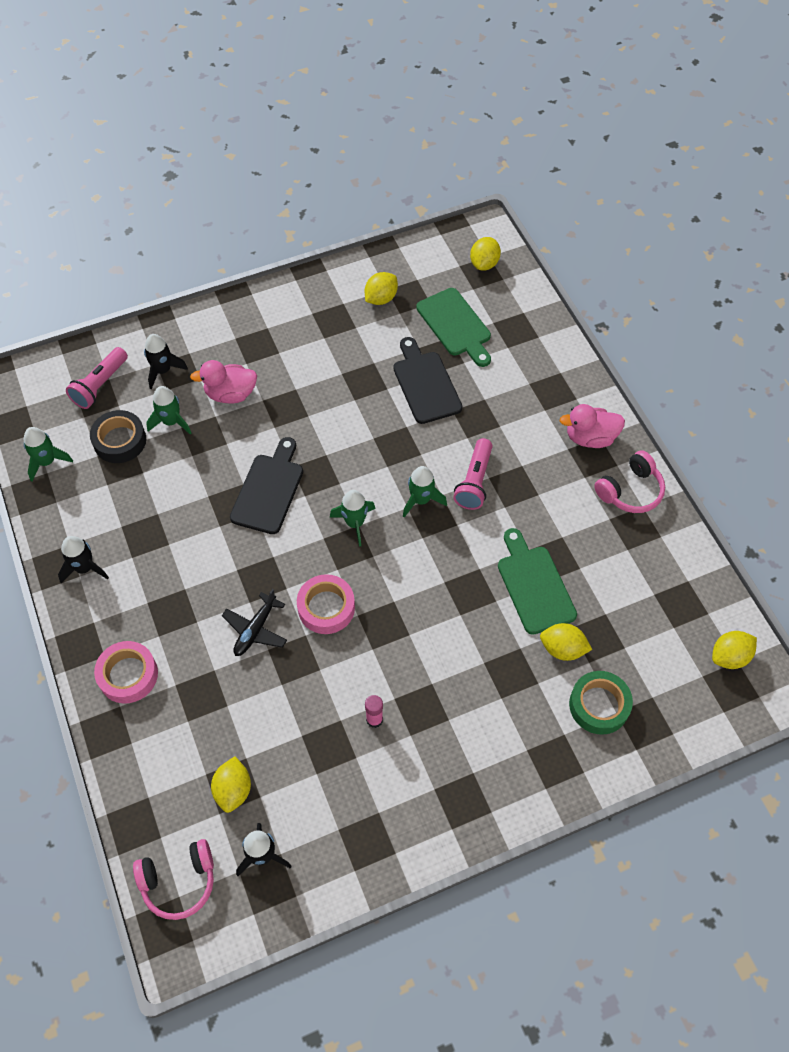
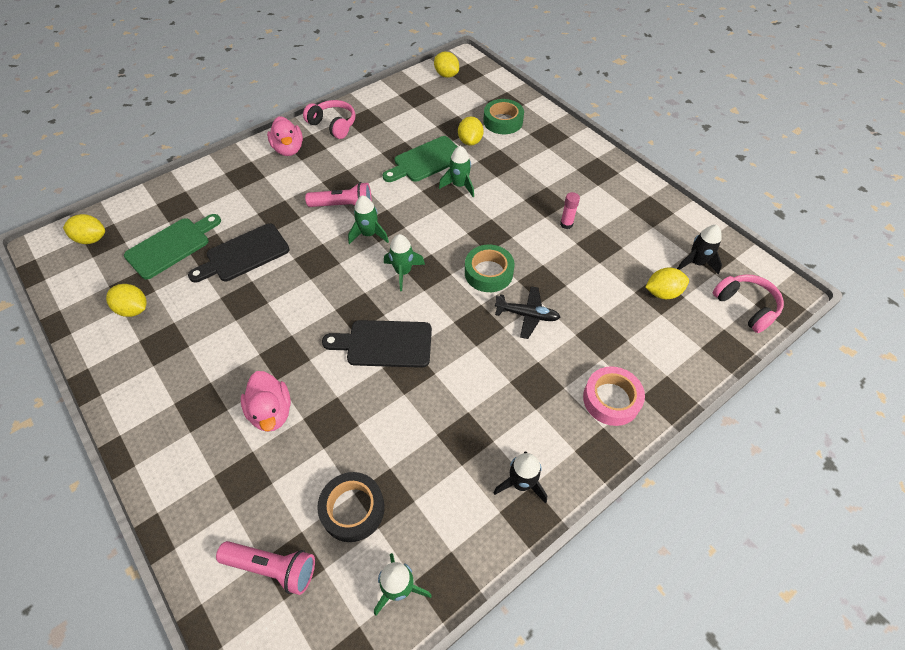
camera: 105 degrees left, 5 degrees down
(163, 370) = (243, 496): black rocket -> none
(171, 422) = (317, 461): green rocket -> green rocket (459, 185)
(326, 607) = (488, 273): pink tape -> green tape

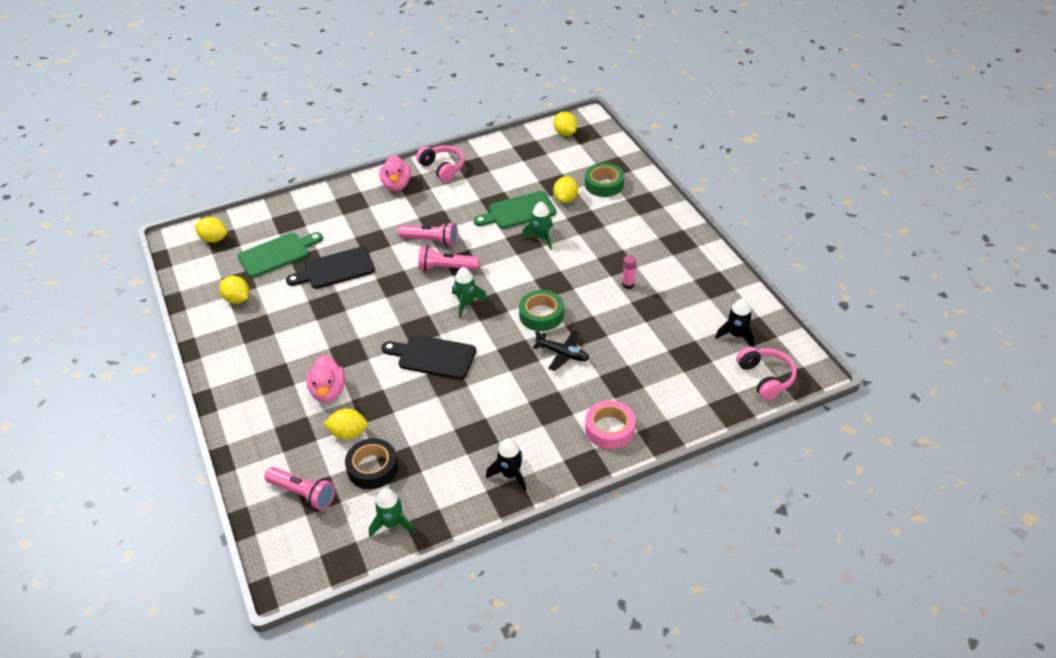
camera: 15 degrees right, 10 degrees down
(369, 234) = (446, 268): green rocket -> pink flashlight
(662, 293) = (693, 355): yellow lemon -> yellow lemon (348, 433)

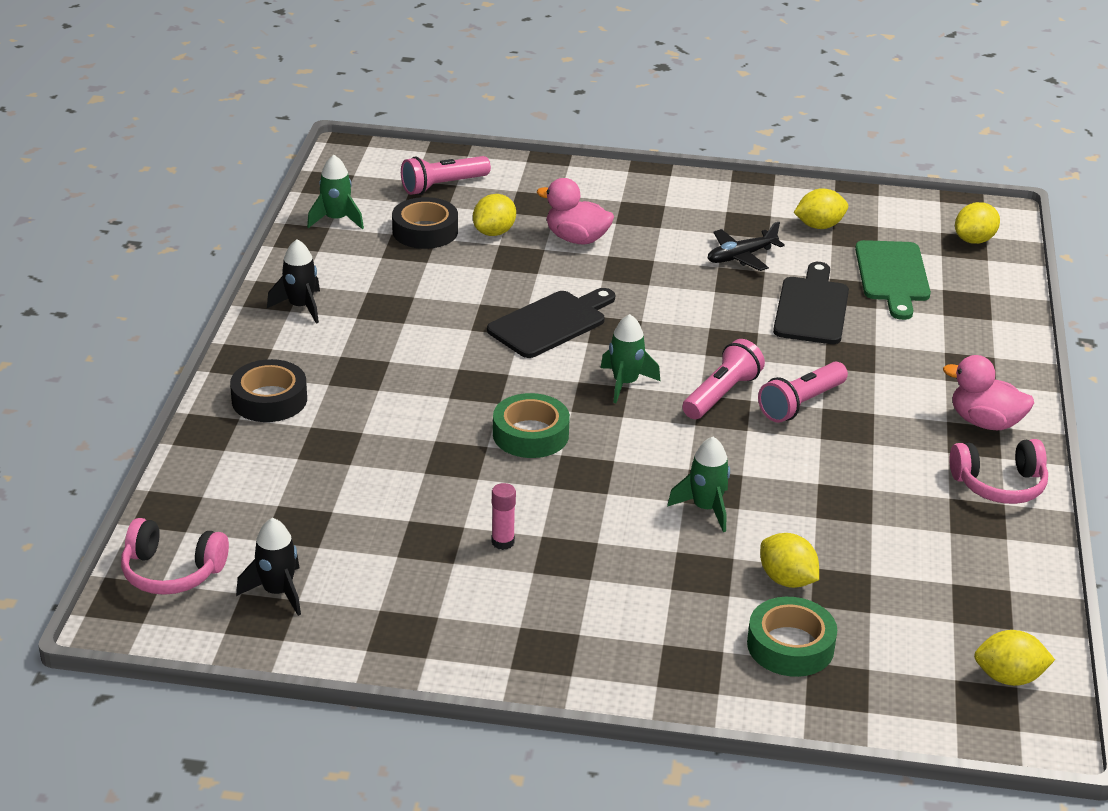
camera: 120 degrees right, 10 degrees down
(518, 211) = (798, 514): green cutting board -> none
(563, 354) = (435, 420): black plane -> black plane (741, 257)
(610, 429) = (269, 399): pink tape -> black tape

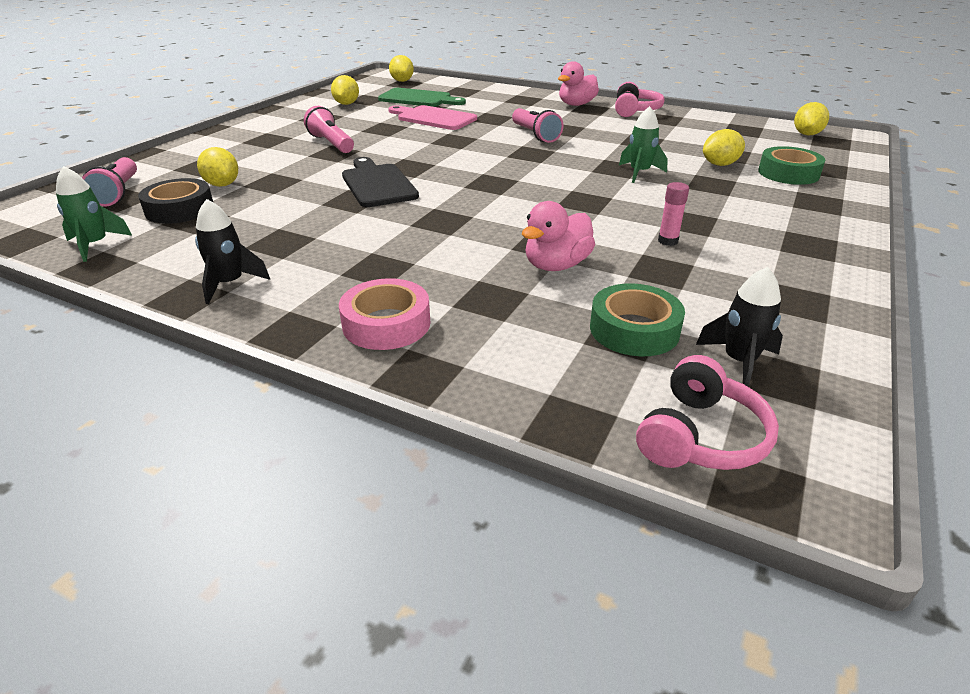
camera: 70 degrees left, 0 degrees up
(269, 399) = (386, 324): black tape -> pink tape
(530, 434) = (524, 211): green tape -> green tape (634, 329)
(576, 239) = (272, 161): pink duck -> pink duck (556, 265)
(625, 383) = (478, 173): green rocket -> none
(721, 394) = (511, 151): pink flashlight -> pink flashlight (331, 143)
(741, 257) = (357, 124): black plane -> none
(811, 308) = (433, 118): black cutting board -> pink cutting board

